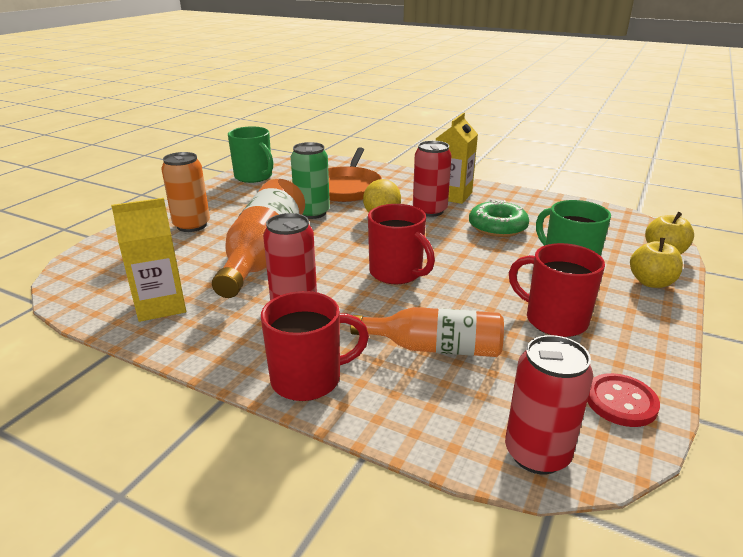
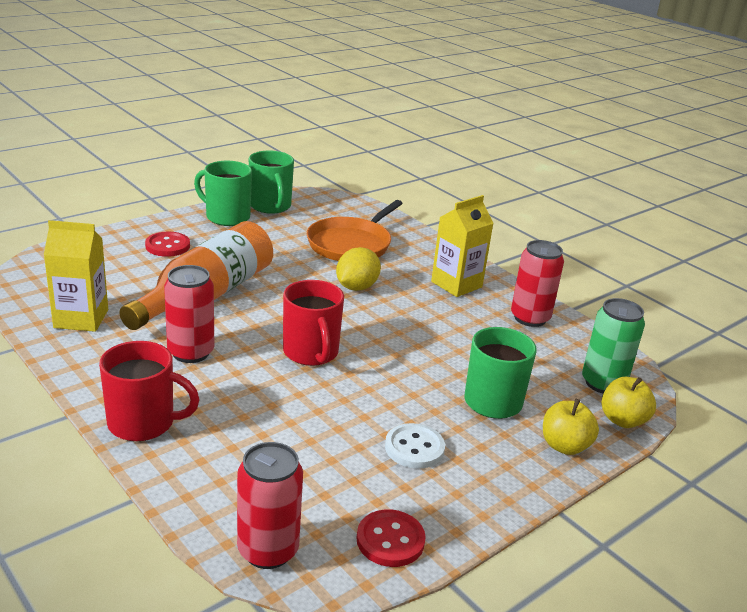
camera: 20 degrees right, 0 degrees up
(192, 225) = (167, 246): orange can -> red button
(224, 192) = (226, 217): none -> green mug
(312, 213) = (290, 264): green can -> green can (603, 383)
(429, 211) = (413, 295): red can -> red can (530, 318)
(435, 348) = (274, 434): orange bottle -> none
(497, 227) = (466, 335): green donut -> none
(554, 320) = (414, 448): red mug -> white button

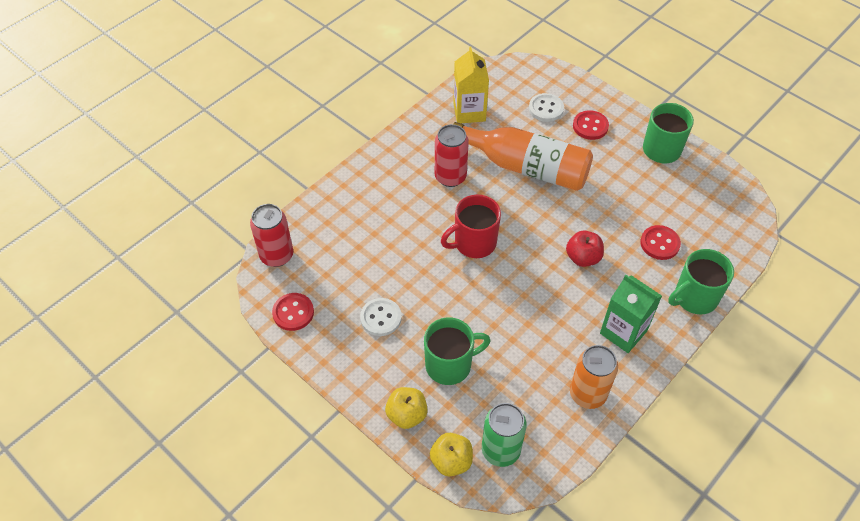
camera: 85 degrees right, 25 degrees up
(118, 266) = (546, 109): none -> white button
(143, 423) = (370, 174): red mug -> none
(270, 206) = (702, 173): green mug -> green mug (694, 297)
(351, 244) = (659, 243): orange pan -> red button
(356, 287) = (583, 258): yellow lemon -> red apple
(456, 284) = (623, 332): yellow carton -> green carton
(530, 318) = (587, 394): red can -> orange can

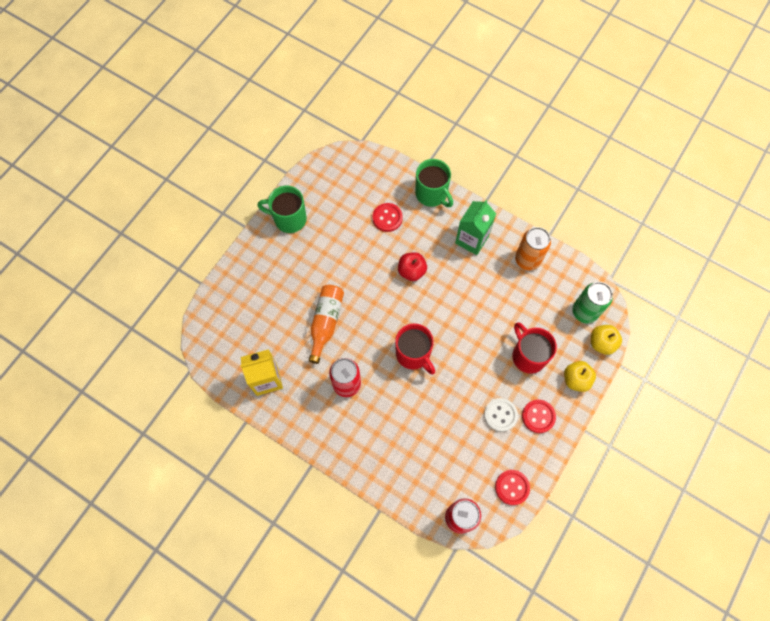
camera: 100 degrees left, 15 degrees up
(450, 365) = (528, 356): green mug -> red mug
(526, 167) = (326, 323): orange bottle -> orange bottle, size x0.64
(546, 109) = (254, 313): white button -> none
(590, 126) = (271, 275): red button -> red button (538, 416)

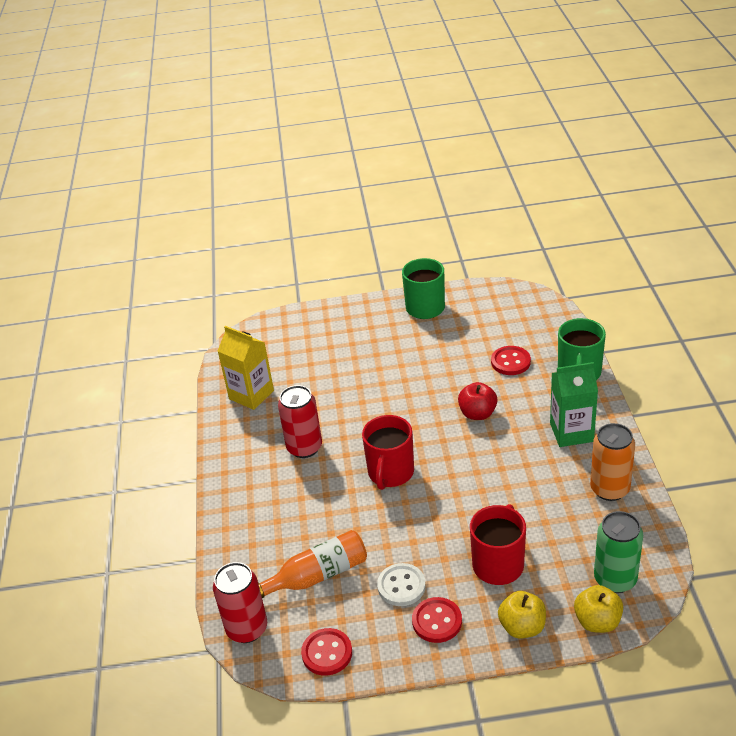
camera: 55 degrees right, 30 degrees down
(326, 323) = (351, 394): orange bottle -> orange bottle (317, 575)

